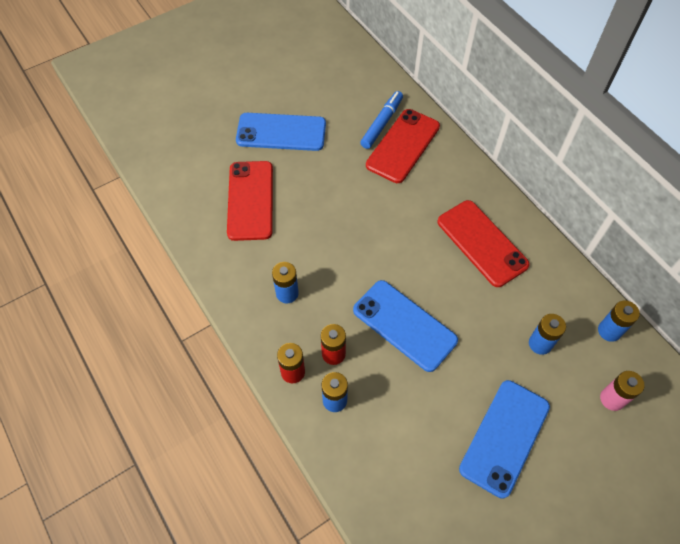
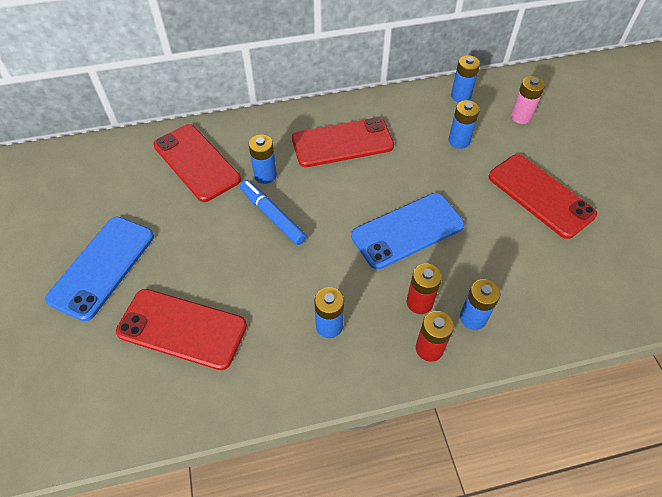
camera: 70 degrees left, 5 degrees down
(382, 123) = (156, 170): blue marker -> blue marker (272, 216)
(413, 198) = (265, 175): none -> blue battery
(504, 437) = (540, 195): blue phone -> red phone

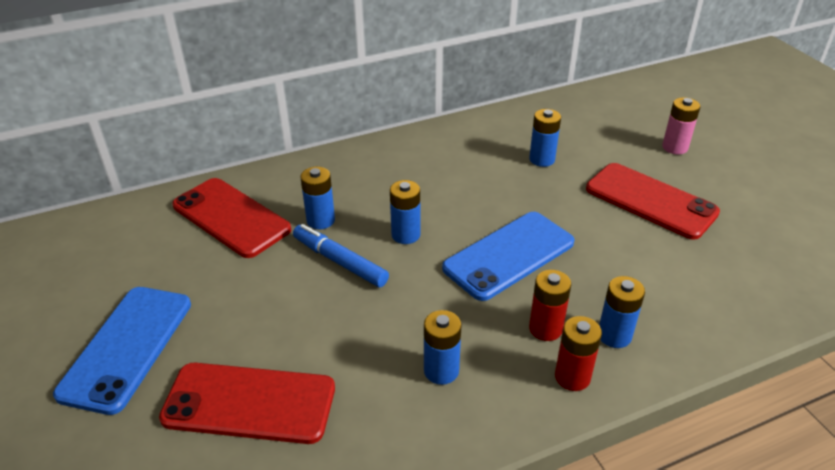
camera: 10 degrees left, 15 degrees down
(342, 143) = (407, 177): red phone -> none
(461, 96) = (530, 117): blue battery -> blue battery (406, 235)
(520, 117) = (603, 129): pink battery -> pink battery (675, 147)

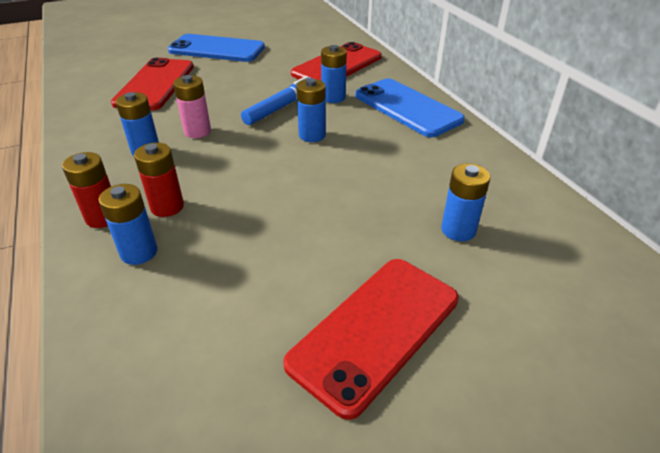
camera: 90 degrees right, 0 degrees up
(509, 255) = (275, 191): blue phone -> blue phone (407, 108)
(675, 147) = (543, 401): pink battery -> pink battery (197, 131)

